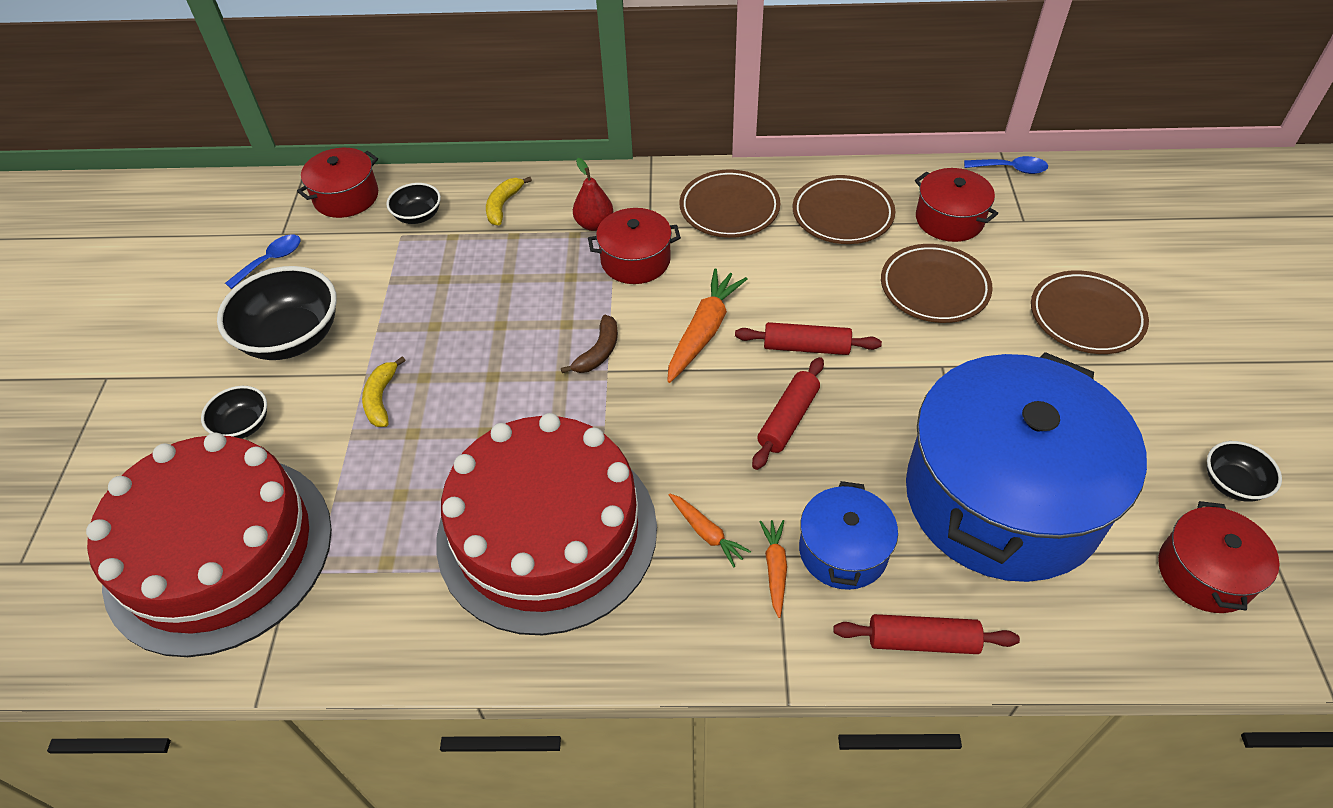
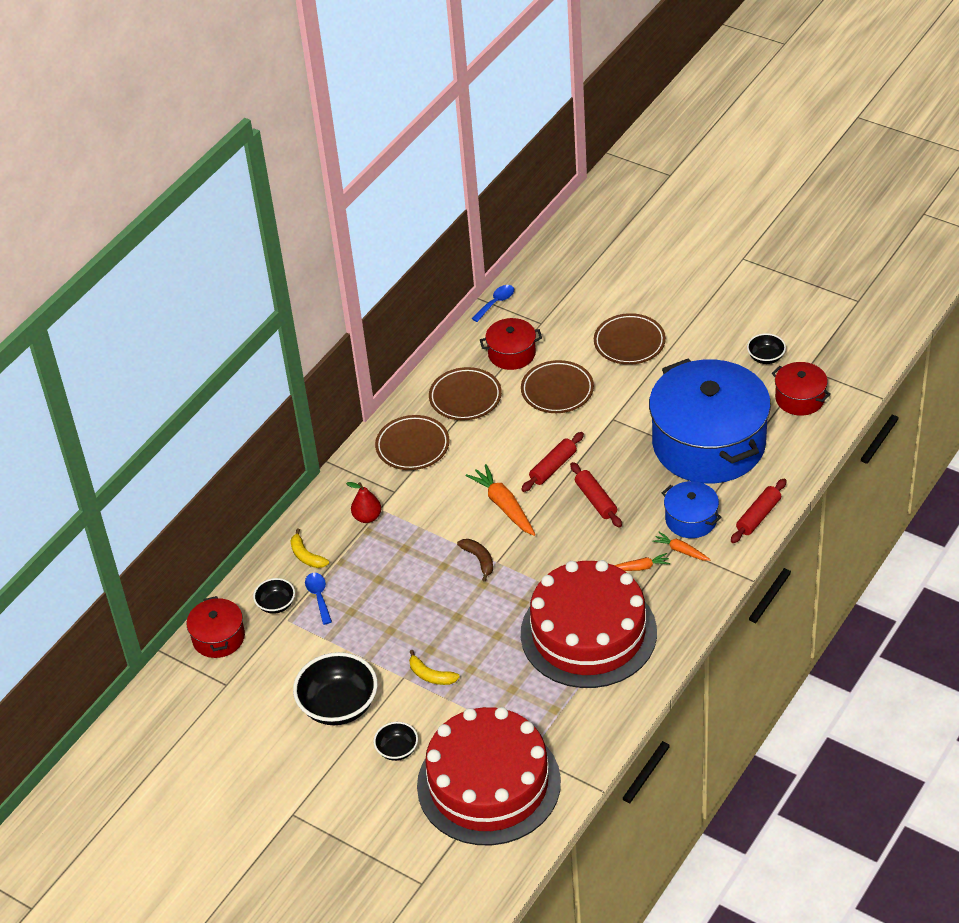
camera: 55 degrees left, 5 degrees down
(271, 260) = (251, 698): blue spoon -> blue spoon (319, 596)
(635, 260) = (418, 511): red pot -> none

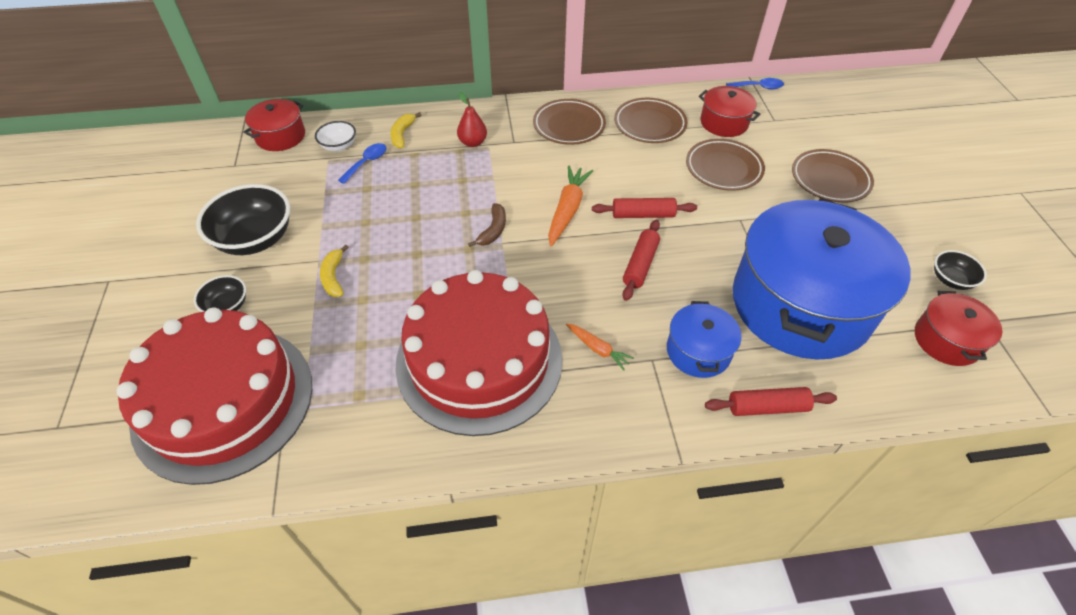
camera: 45 degrees right, 5 degrees up
(276, 604) = (339, 146): black bowl -> white bowl
(681, 550) = (652, 369): orange carrot -> none

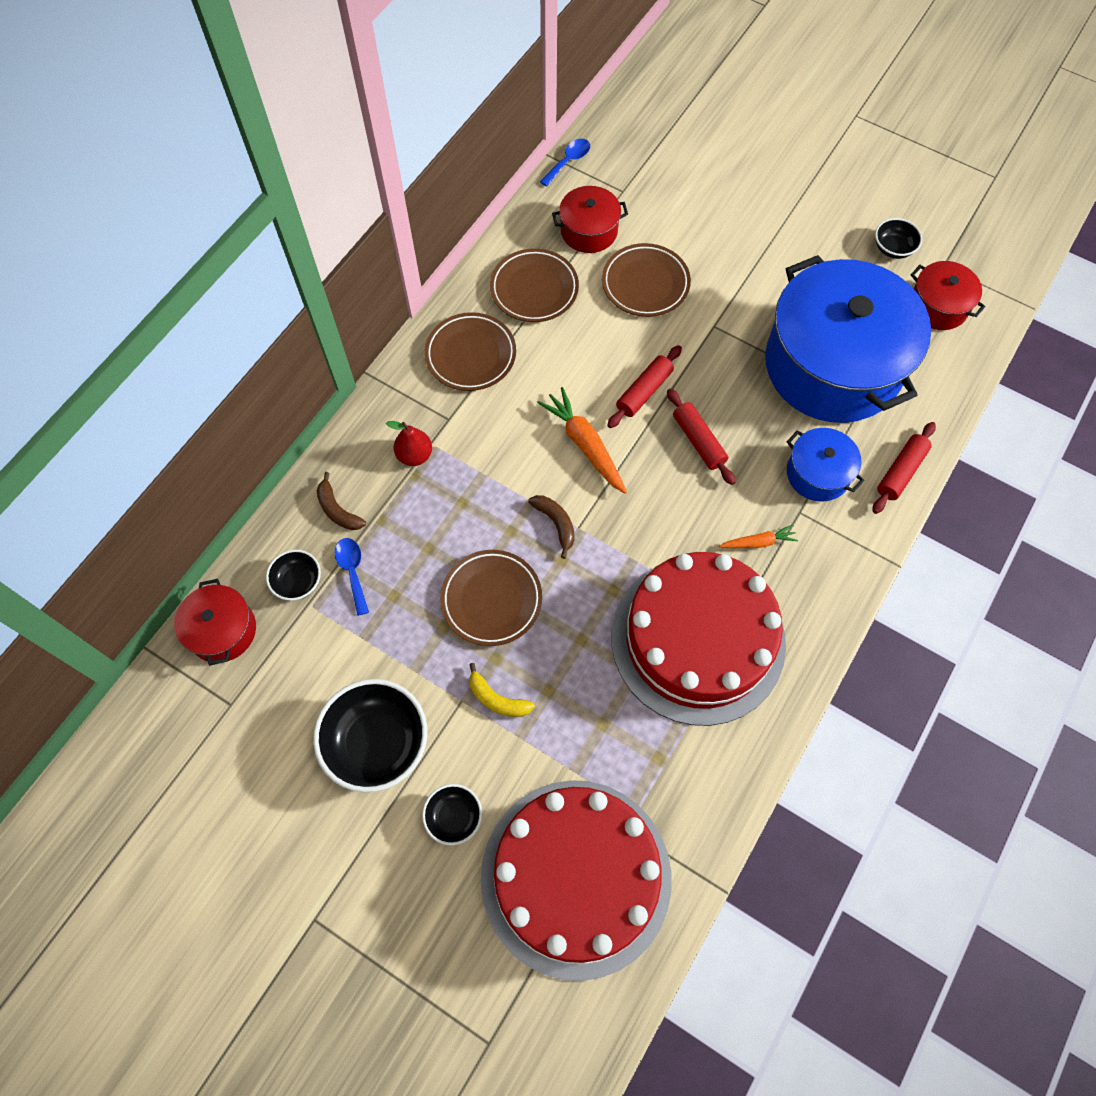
camera: 50 degrees left, 15 degrees up
(339, 146) = (298, 582): white bowl -> black bowl
(402, 134) = (338, 510): yellow banana -> brown banana
(830, 179) = (729, 222): brown plate -> brown plate (491, 599)

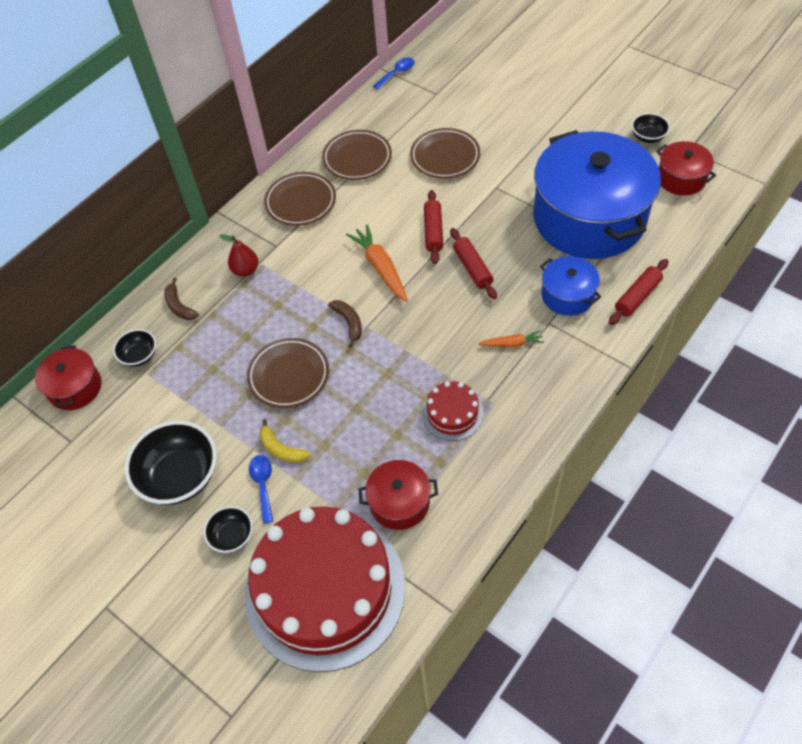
camera: 10 degrees right, 10 degrees down
(352, 571) = (183, 350): blue spoon -> blue spoon (263, 484)
(589, 231) = (406, 120): red pot -> red pot (399, 502)
(644, 391) = (433, 231): red rolling pin -> red rolling pin turned 45 degrees counterclockwise
(698, 639) = (452, 413): red cake -> red cake, size x0.43

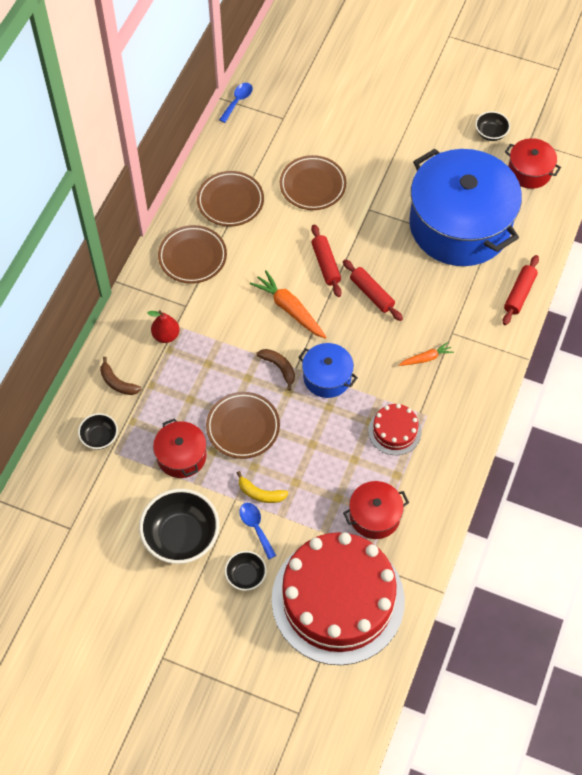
camera: 20 degrees left, 5 degrees up
(75, 387) = (52, 479): red pot -> red pot (181, 456)
(567, 295) = (461, 304): blue pot -> blue pot (327, 377)

